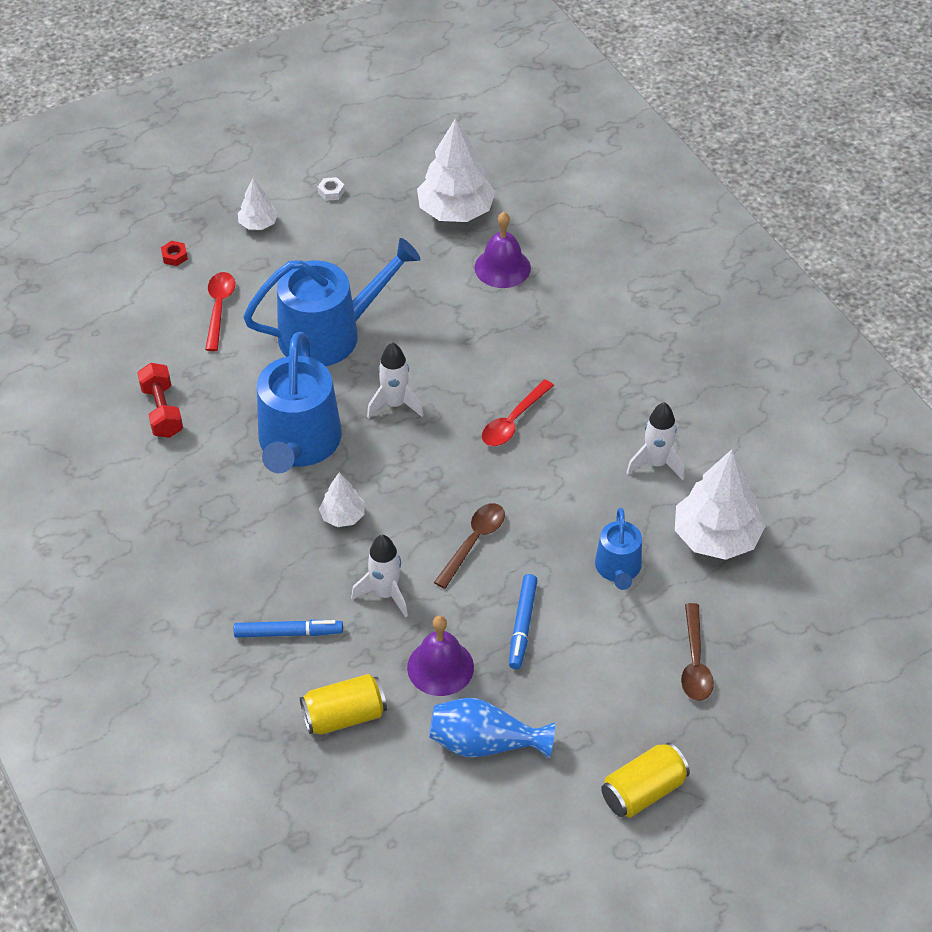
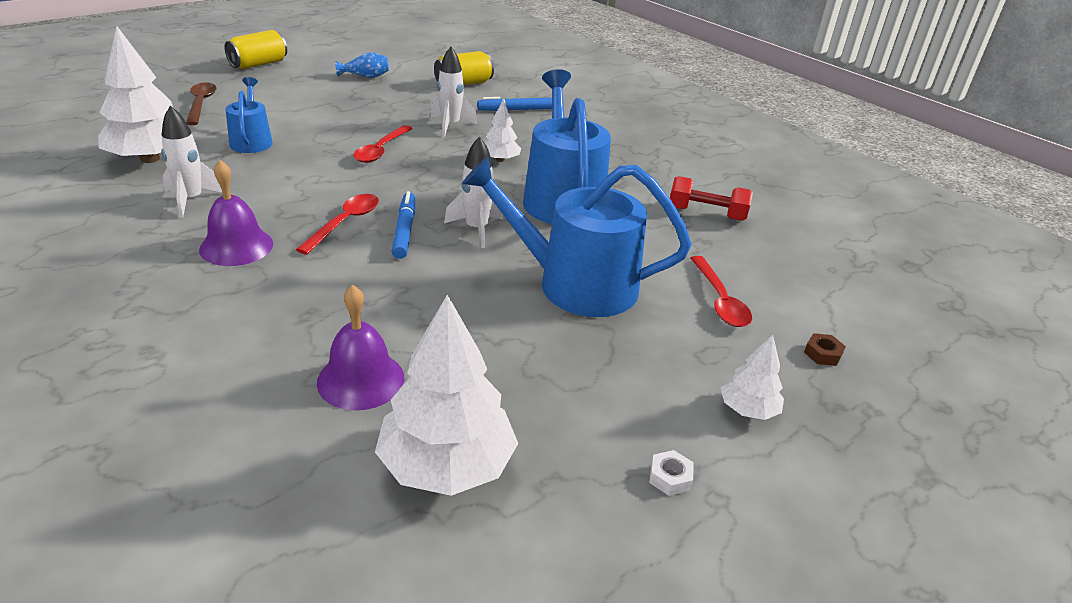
camera: 165 degrees right, 15 degrees down
(162, 411) = (706, 213): red dumbbell -> red dumbbell turned 45 degrees counterclockwise
(174, 256) = (822, 354): red nut -> brown nut
(329, 334) = (575, 284): blue watering can -> blue watering can turned 45 degrees clockwise
(440, 667) = (400, 100): purple bell -> purple bell (236, 246)
(474, 542) = (381, 150): brown spoon -> red spoon
(485, 743) = (365, 76): blue vase -> blue vase, size x0.62
(522, 625) = (338, 115): blue marker -> blue marker (404, 230)

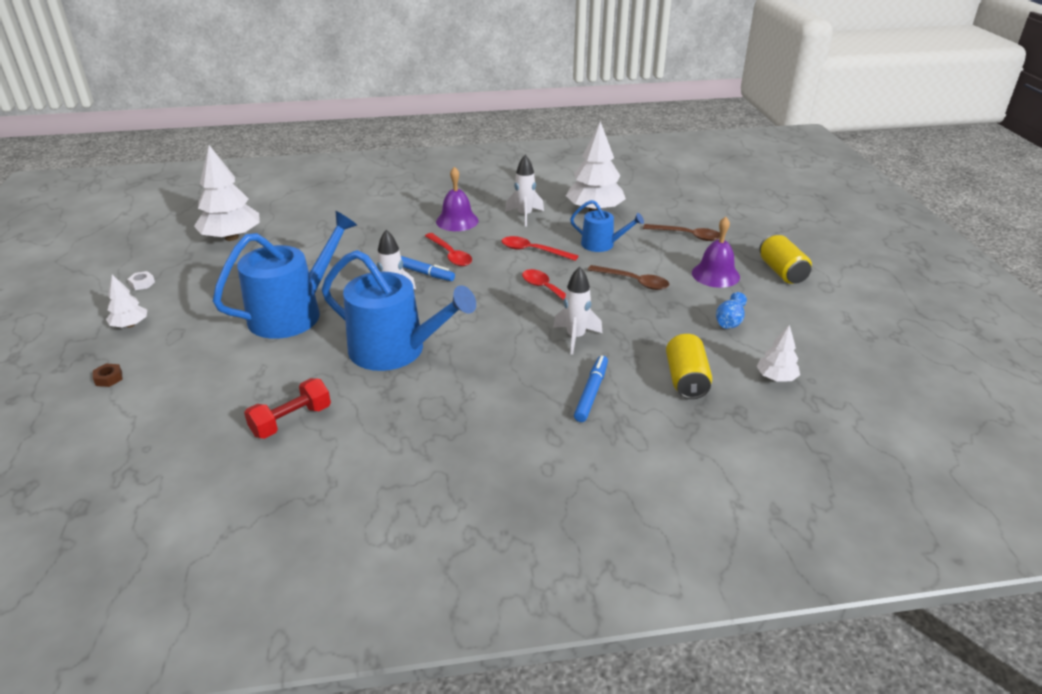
camera: 125 degrees right, 0 degrees up
(327, 116) = (634, 282): none -> brown spoon
(361, 379) = (306, 231): purple bell -> purple bell (715, 274)
(500, 160) = (487, 342): white tree -> white tree (776, 378)
(720, 300) = (202, 364): red spoon -> red spoon (533, 251)

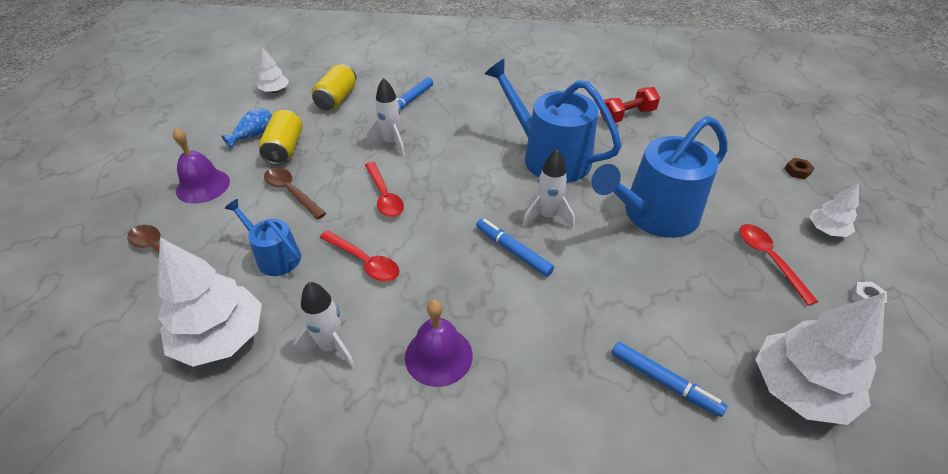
camera: 165 degrees left, 10 degrees up
(316, 229) = (664, 382): none -> blue marker
(450, 255) = (470, 275): red spoon -> red spoon (768, 259)
(782, 272) = (136, 177): yellow can -> yellow can (285, 149)

